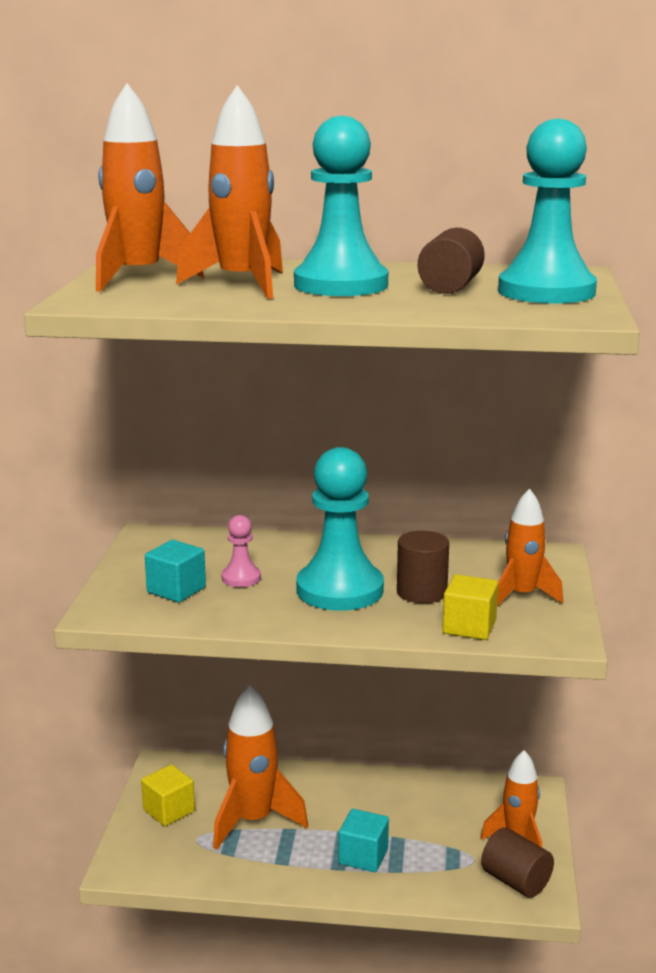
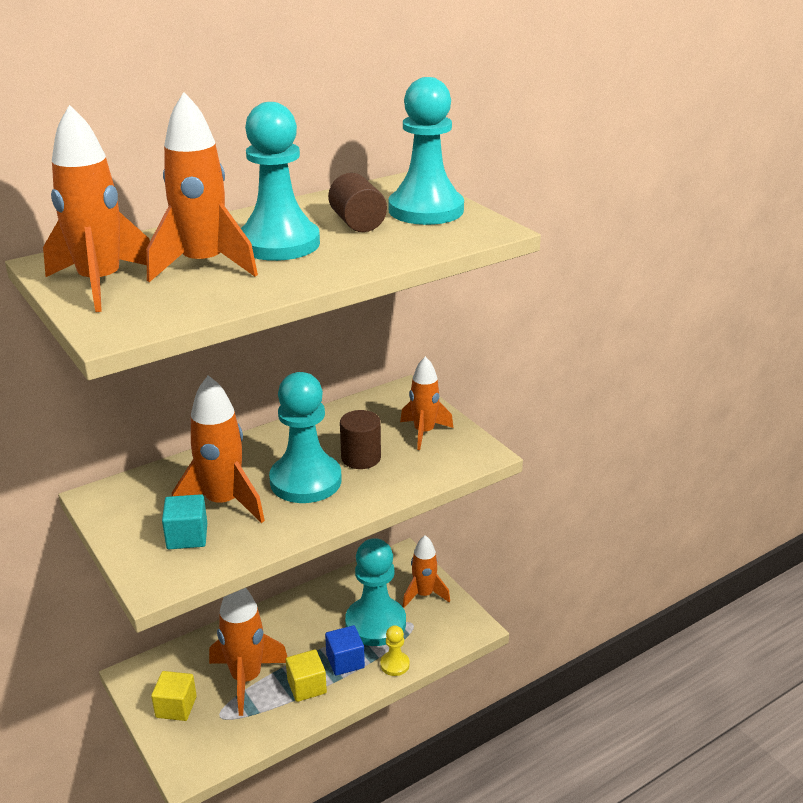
camera: 40 degrees left, 10 degrees up
(241, 578) = (223, 503): pink pawn -> orange rocket
(363, 856) = (345, 661): turquoise cube -> blue cube
(411, 887) = (395, 664): none -> yellow pawn
(433, 839) = (375, 623): none -> turquoise pawn
(469, 627) = (422, 472): yellow cube -> yellow cube (307, 686)
(516, 881) = (449, 624): brown cylinder -> none

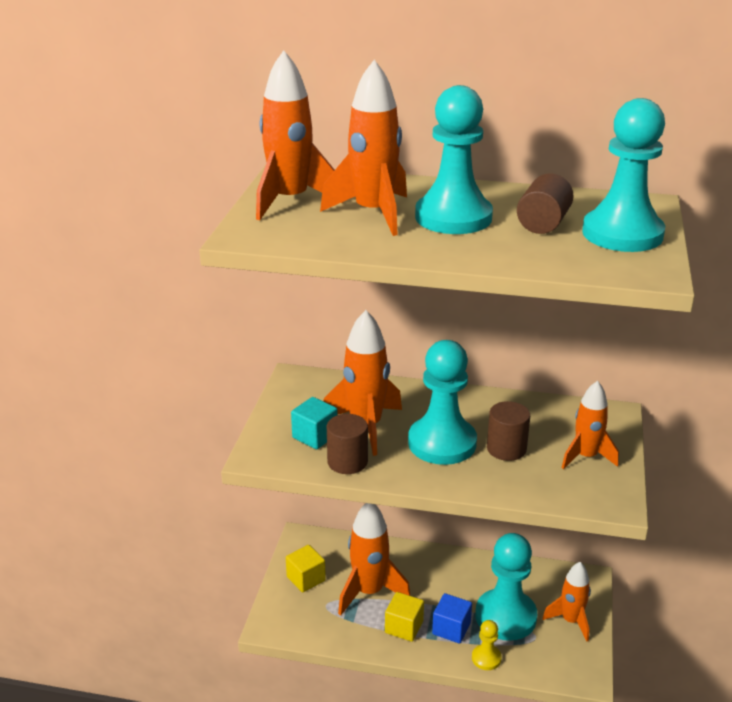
camera: 45 degrees right, 0 degrees up
(246, 541) = (347, 462): none -> brown cylinder

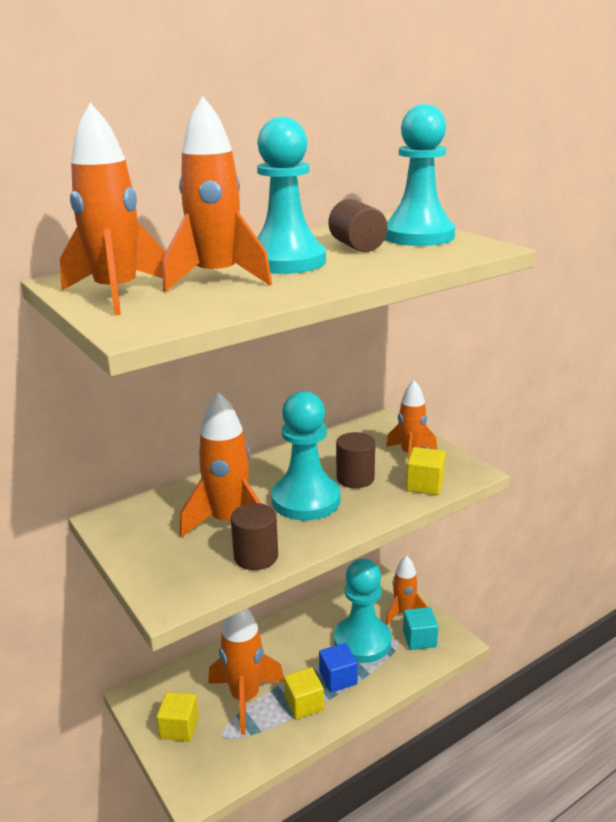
camera: 45 degrees left, 5 degrees down
(315, 436) = (197, 554): turquoise cube -> turquoise cube (419, 639)
(486, 658) = (386, 680): yellow pawn -> none
(555, 488) = (424, 485): none -> yellow cube

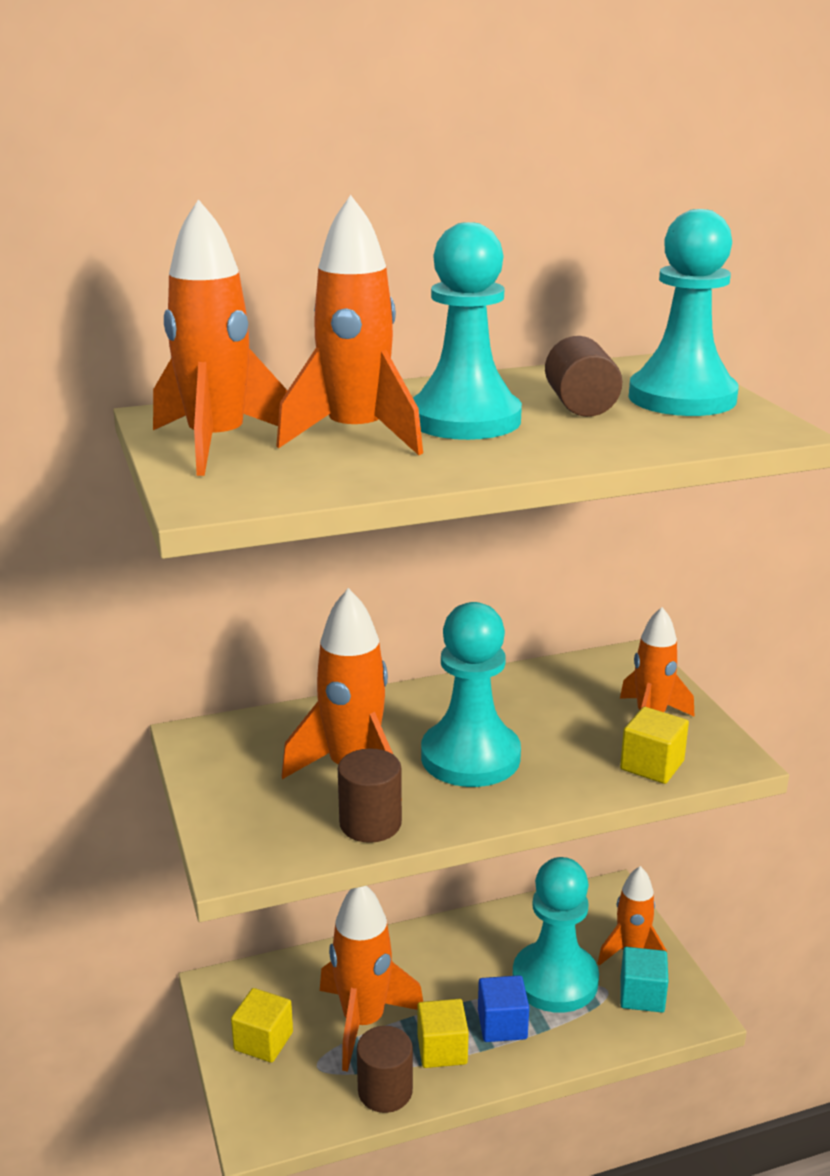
camera: 15 degrees right, 0 degrees up
(355, 478) = (554, 738): brown cylinder -> brown cylinder (385, 1091)

